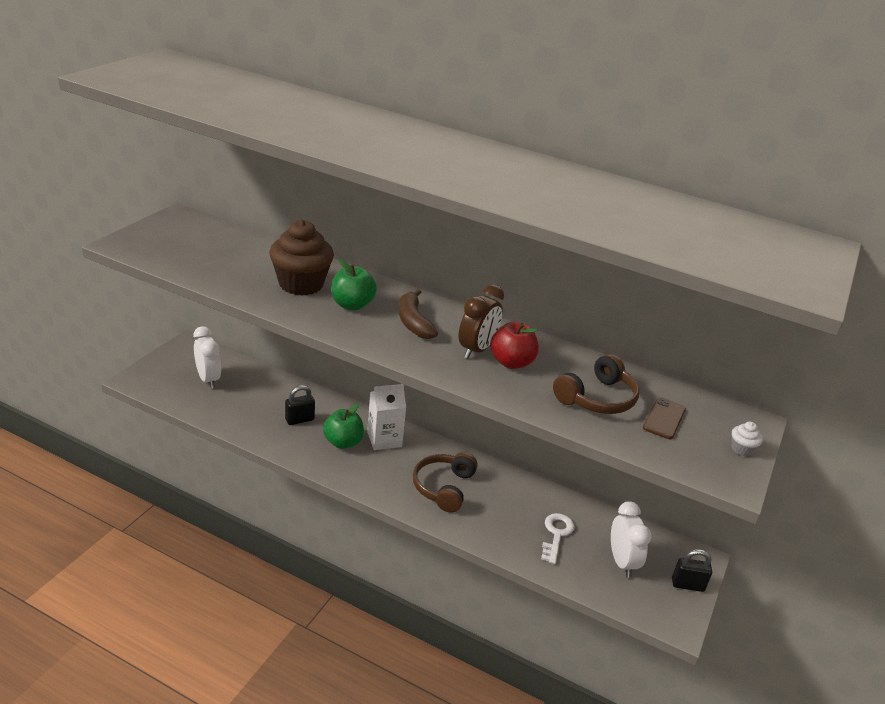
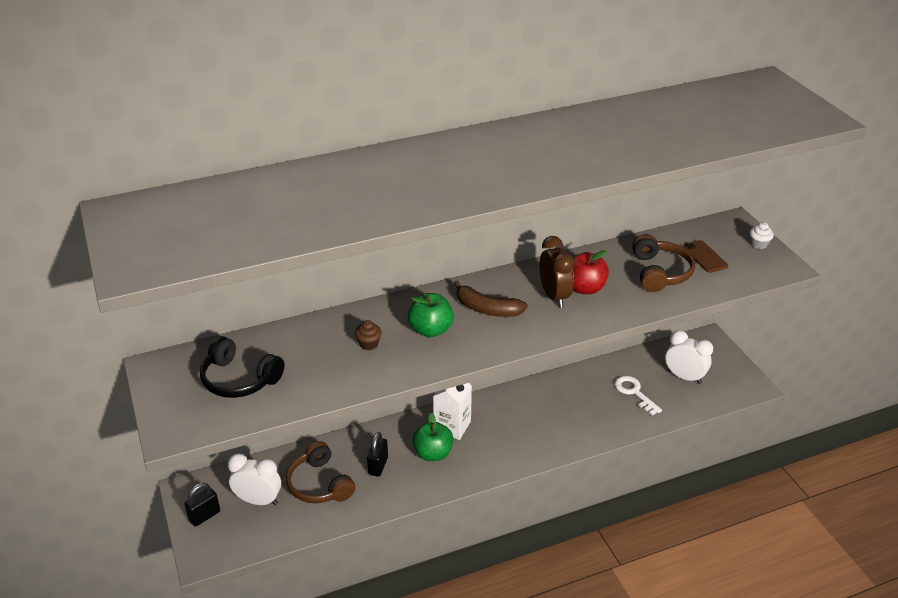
camera: 45 degrees left, 5 degrees up
(200, 248) = (239, 379): none -> black headphones
(301, 284) = (369, 344): brown cupcake -> brown cupcake, size x0.40
(443, 487) = (537, 423): brown headphones -> brown headphones (319, 484)
(687, 585) = (726, 360): black padlock -> black padlock (204, 516)

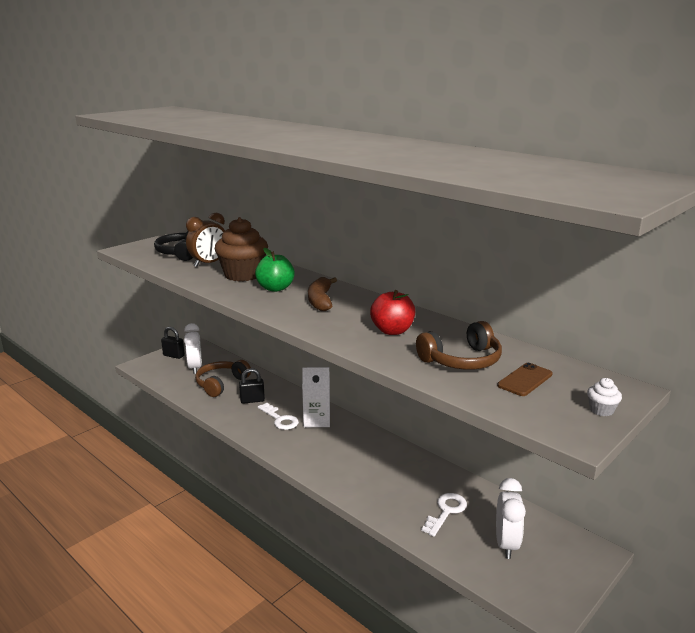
camera: 65 degrees right, 15 degrees down
(369, 344) = (243, 275): brown cupcake -> brown cupcake, size x2.48
(433, 453) = (280, 419): green apple -> white key
(554, 296) = (365, 321): brown clock -> brown clock (209, 263)

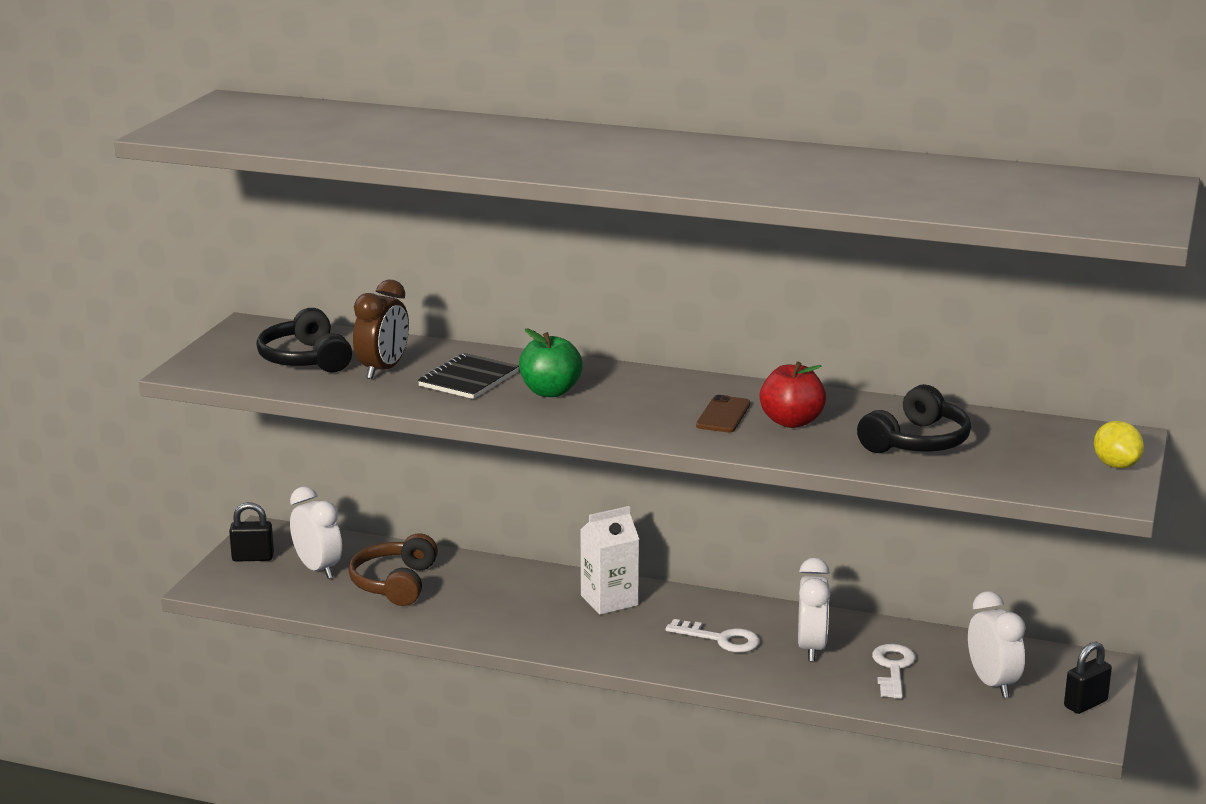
camera: 25 degrees left, 0 degrees up
(243, 275) = (468, 379): brown cupcake -> black notebook
(252, 400) = (476, 596): black padlock -> black padlock (1085, 704)
(280, 419) = (551, 612): white key -> white key (721, 639)
(320, 301) = (642, 398): brown banana -> none
(405, 482) = (811, 648): none -> white clock
(462, 360) = (917, 442): brown headphones -> black headphones
(525, 380) = (1009, 450): brown phone -> brown phone (723, 415)
(601, 410) = (1116, 465): white cupcake -> yellow lemon

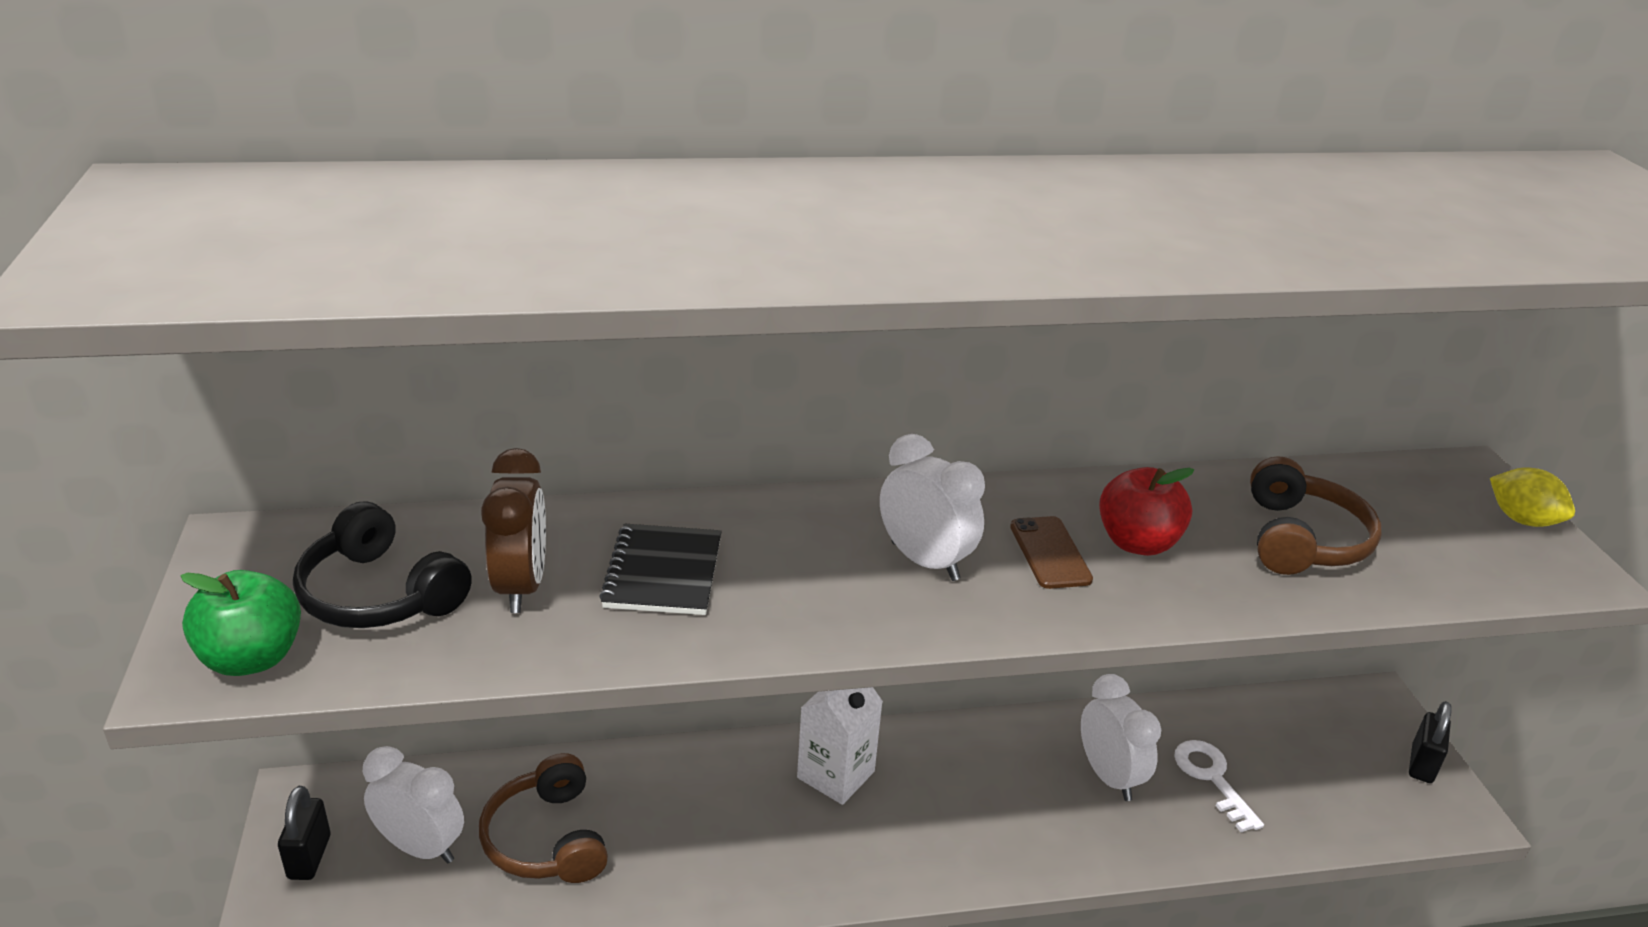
camera: 30 degrees left, 10 degrees up
(253, 558) = (309, 857): black padlock -> black padlock turned 60 degrees counterclockwise
(550, 392) = (797, 568): green apple -> green apple (252, 658)
(721, 639) = (1006, 797): white key -> none
(917, 442) = (1301, 539): black headphones -> brown headphones
(992, 684) = (1319, 766): white clock -> white clock (925, 561)

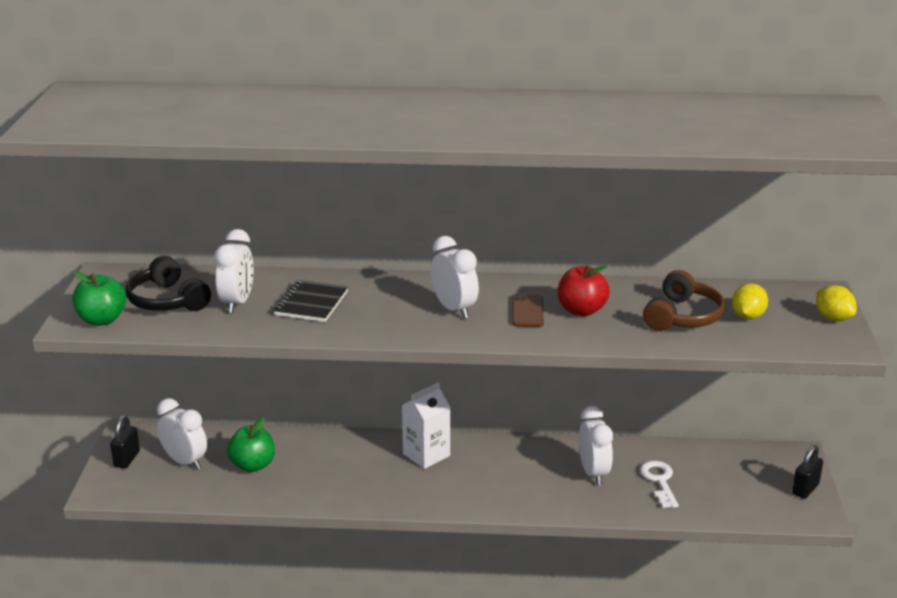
camera: 15 degrees right, 5 degrees down
(521, 586) = (237, 303): brown clock -> white clock
(547, 839) = (253, 465): brown headphones -> green apple
(1397, 529) = (747, 316): none -> yellow lemon

